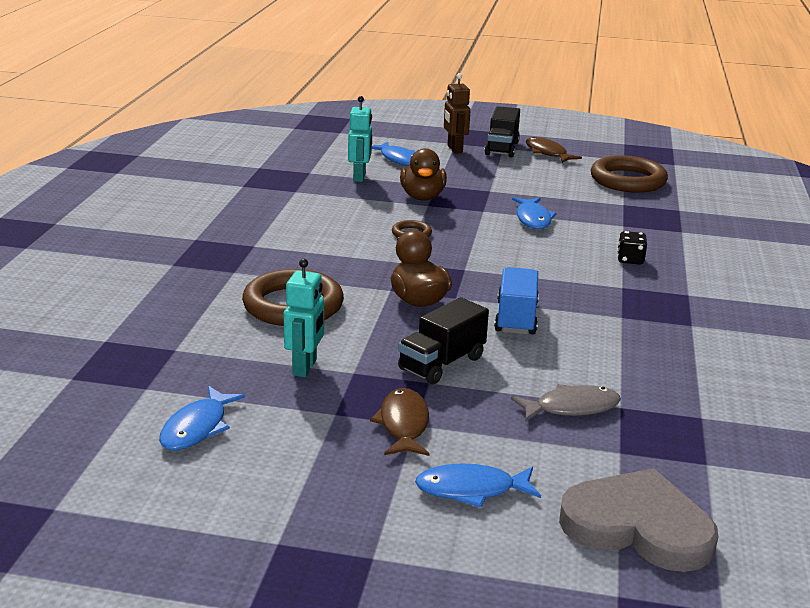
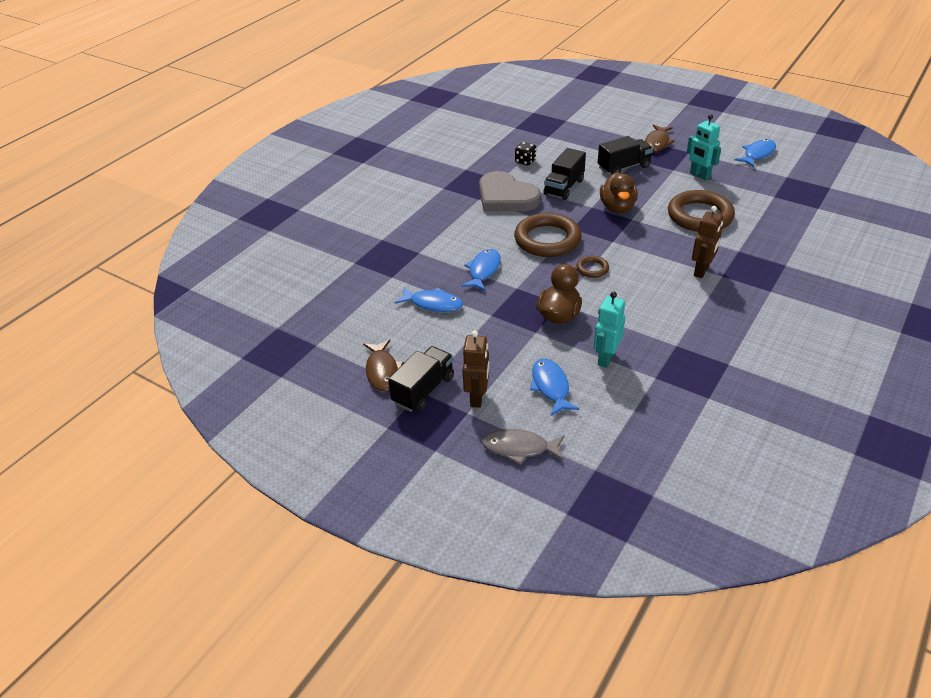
camera: 155 degrees left, 15 degrees up
(280, 246) = (701, 271): none -> brown robot
(305, 367) = (699, 175): turquoise robot -> turquoise robot turned 75 degrees counterclockwise
(471, 490) = (639, 116): blue fish -> blue fish (433, 304)
(516, 318) = (564, 187): blue truck -> black truck
(571, 408) = (572, 139): grey fish -> grey fish (519, 448)
(627, 180) = (352, 308): brown ring -> brown ring (547, 239)
(630, 260) = (450, 219): black dice -> black dice (525, 161)
(637, 526) = (582, 98): grey heart -> grey heart (506, 197)

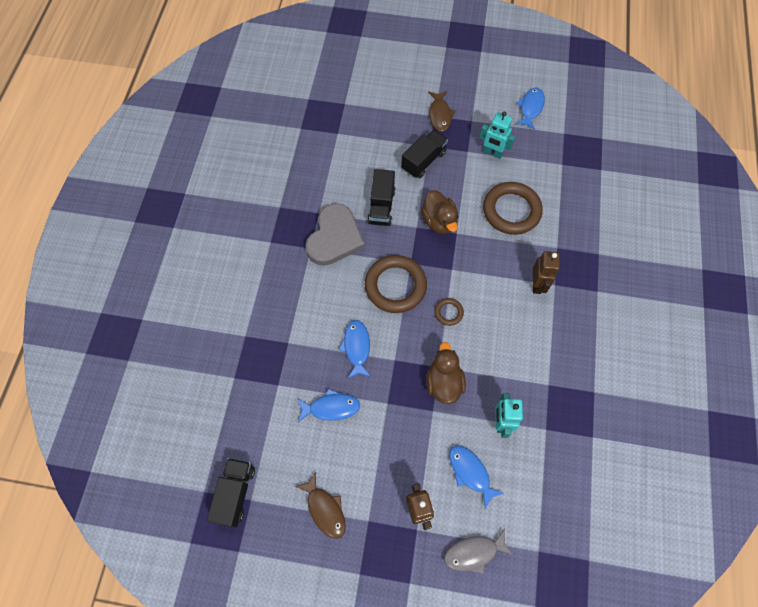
camera: 25 degrees left, 25 degrees up
(423, 390) = (370, 518): black truck -> black truck (235, 493)
(506, 197) = (335, 237): grey heart -> grey heart turned 90 degrees counterclockwise
(525, 161) = (331, 178): black dice -> none

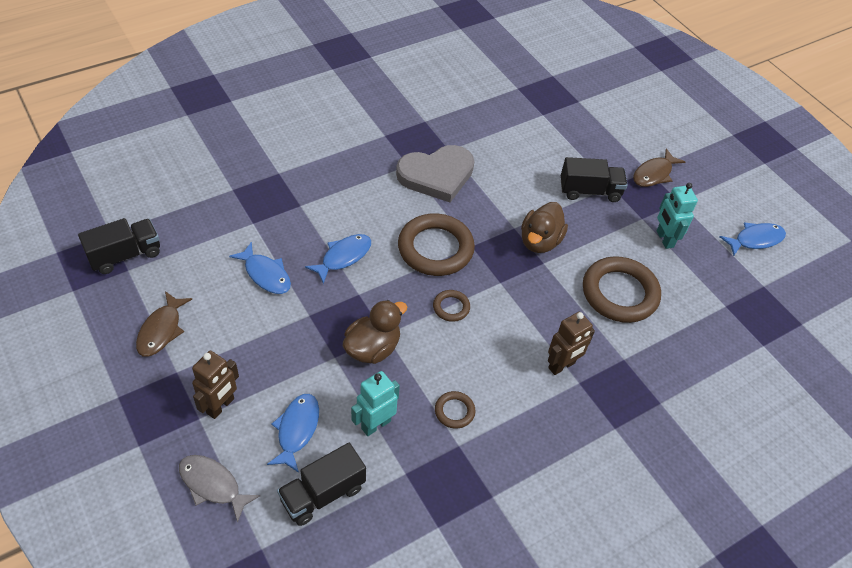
camera: 45 degrees right, 15 degrees down
(381, 206) = (505, 189): black truck -> black truck (323, 494)
(524, 369) = (454, 411): none -> brown ring

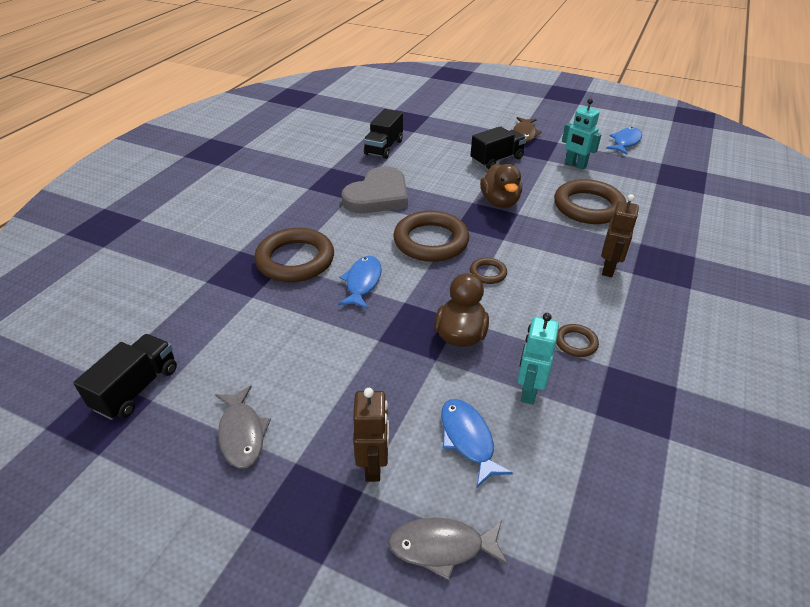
camera: 30 degrees left, 10 degrees down
(161, 330) = (242, 433): brown fish -> grey fish
(266, 274) = (305, 330): blue fish -> none
(312, 206) = (295, 260): none -> brown ring
(323, 494) = (551, 479): black truck -> black truck (384, 147)

